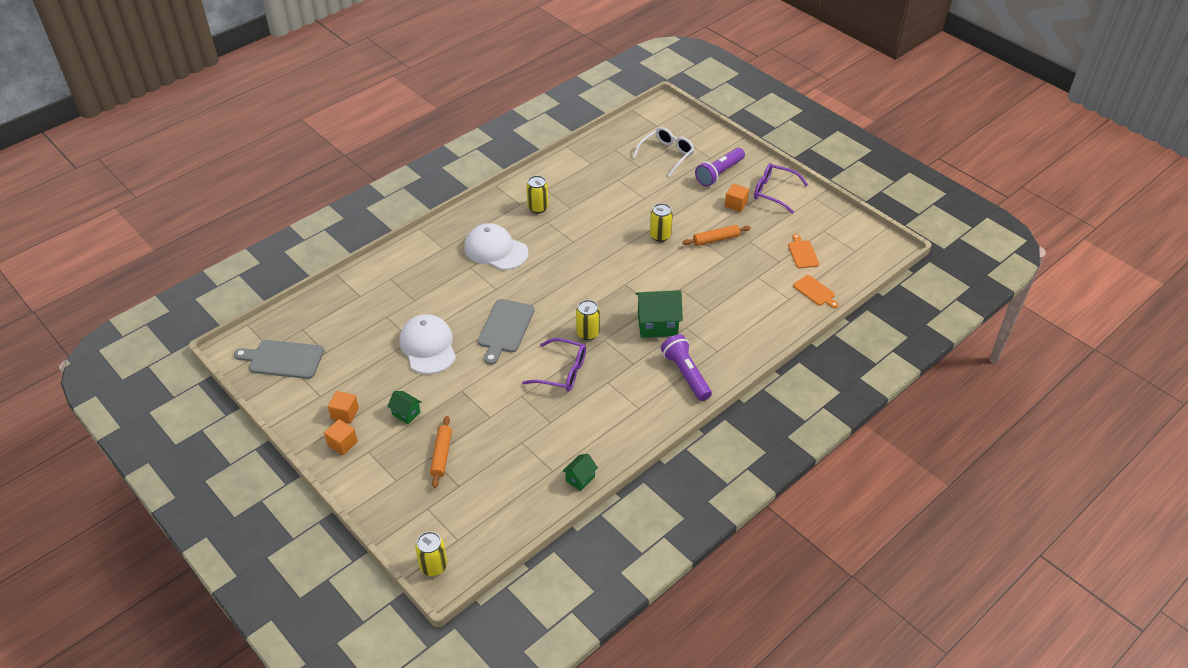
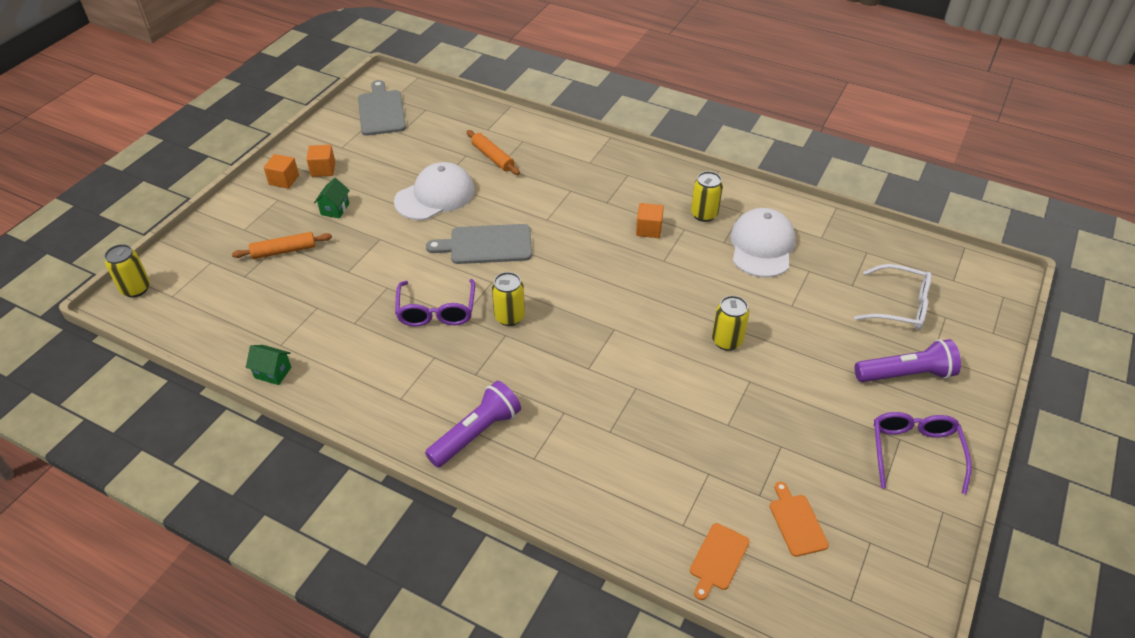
camera: 70 degrees right, 0 degrees up
(495, 250) = (610, 201): white cap -> white cap (762, 246)
(657, 325) = (555, 380): green house -> none
(716, 239) = (759, 404): orange rolling pin -> orange rolling pin (493, 157)
(719, 173) = (905, 374): purple flashlight -> purple flashlight turned 150 degrees clockwise
(736, 204) = (851, 410): orange cube -> orange cube (648, 229)
(802, 253) = (796, 522): orange cutting board -> orange cutting board turned 75 degrees counterclockwise

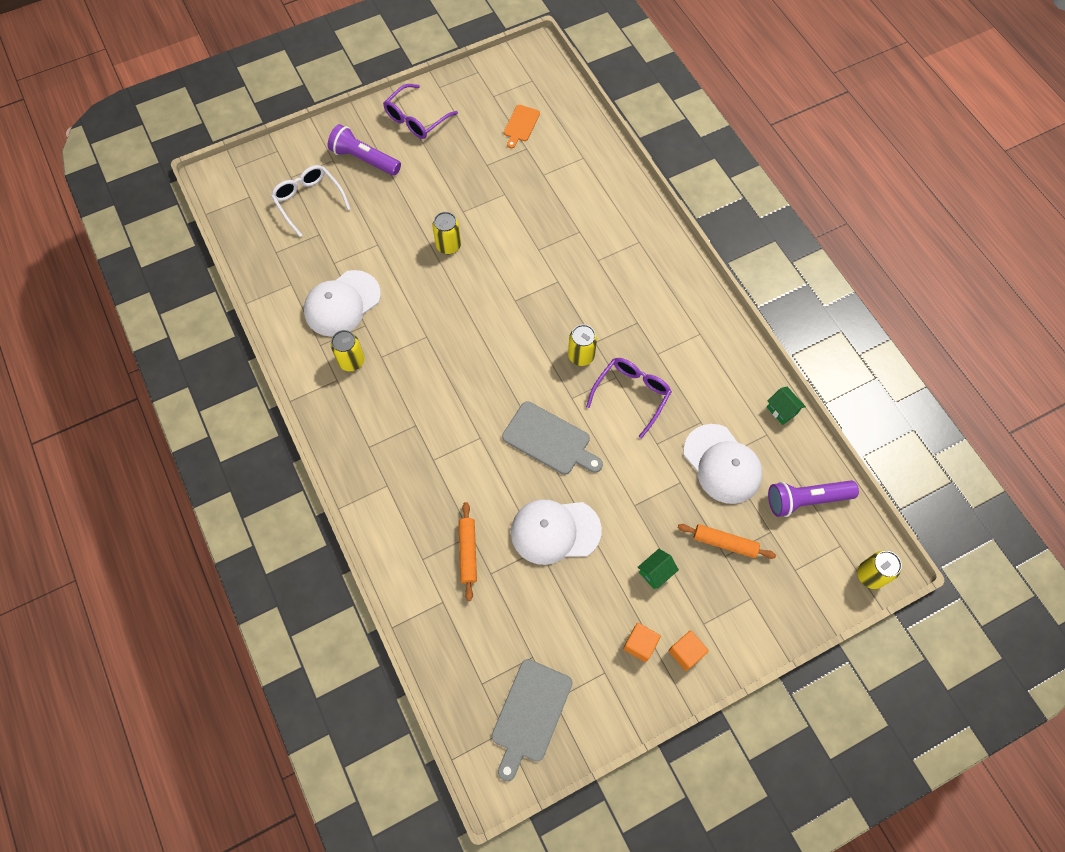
camera: 145 degrees left, 20 degrees up
(314, 301) = (722, 464): none -> white cap
(476, 433) = (664, 278): purple flashlight -> purple flashlight (806, 500)
(648, 229) = (409, 373): orange cube -> none
(718, 559) = (580, 132): orange cutting board -> none

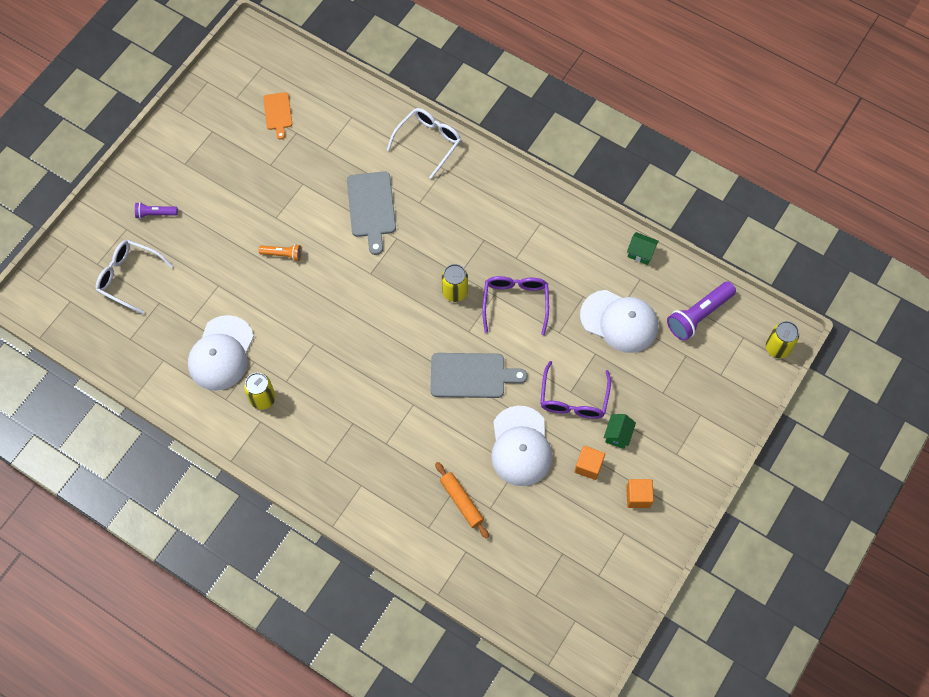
camera: 30 degrees left, 0 degrees up
(364, 159) = (155, 214): purple flashlight -> purple flashlight, size x0.56
(416, 119) = (179, 153): purple glasses -> purple glasses (573, 399)
(448, 245) = (282, 254): yellow can -> orange flashlight
(530, 714) = (587, 596): grey cutting board -> grey cutting board (371, 208)
(555, 531) = (520, 446): white cap -> white cap turned 60 degrees counterclockwise
(639, 211) = (429, 142): none -> white glasses
(686, 652) = (676, 483): orange cube -> orange cube (588, 466)
(724, 543) = (657, 383): orange rolling pin -> none

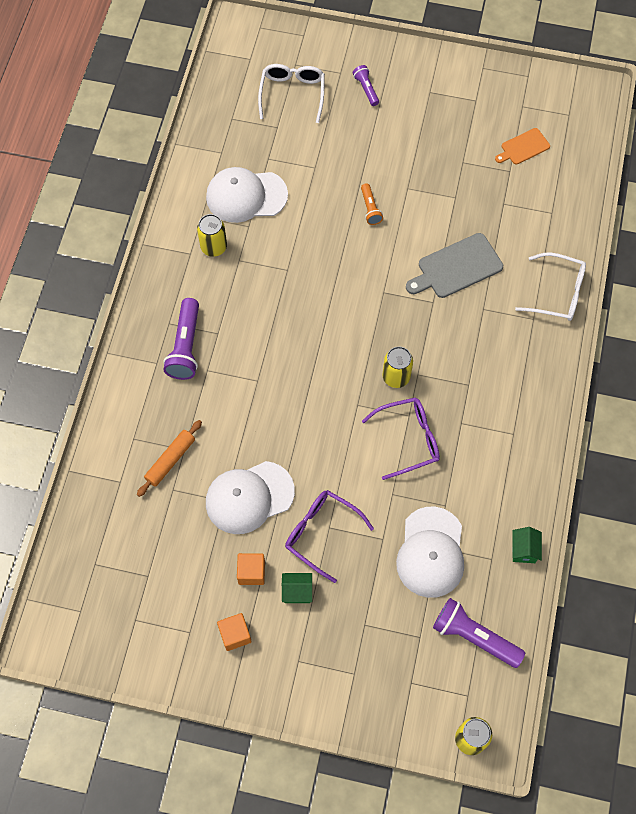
camera: 70 degrees right, 0 degrees up
(354, 454) = (186, 346): none -> purple flashlight
(471, 375) = (309, 424): grey cutting board -> none
(573, 399) = (321, 533): purple glasses -> purple glasses turned 45 degrees clockwise

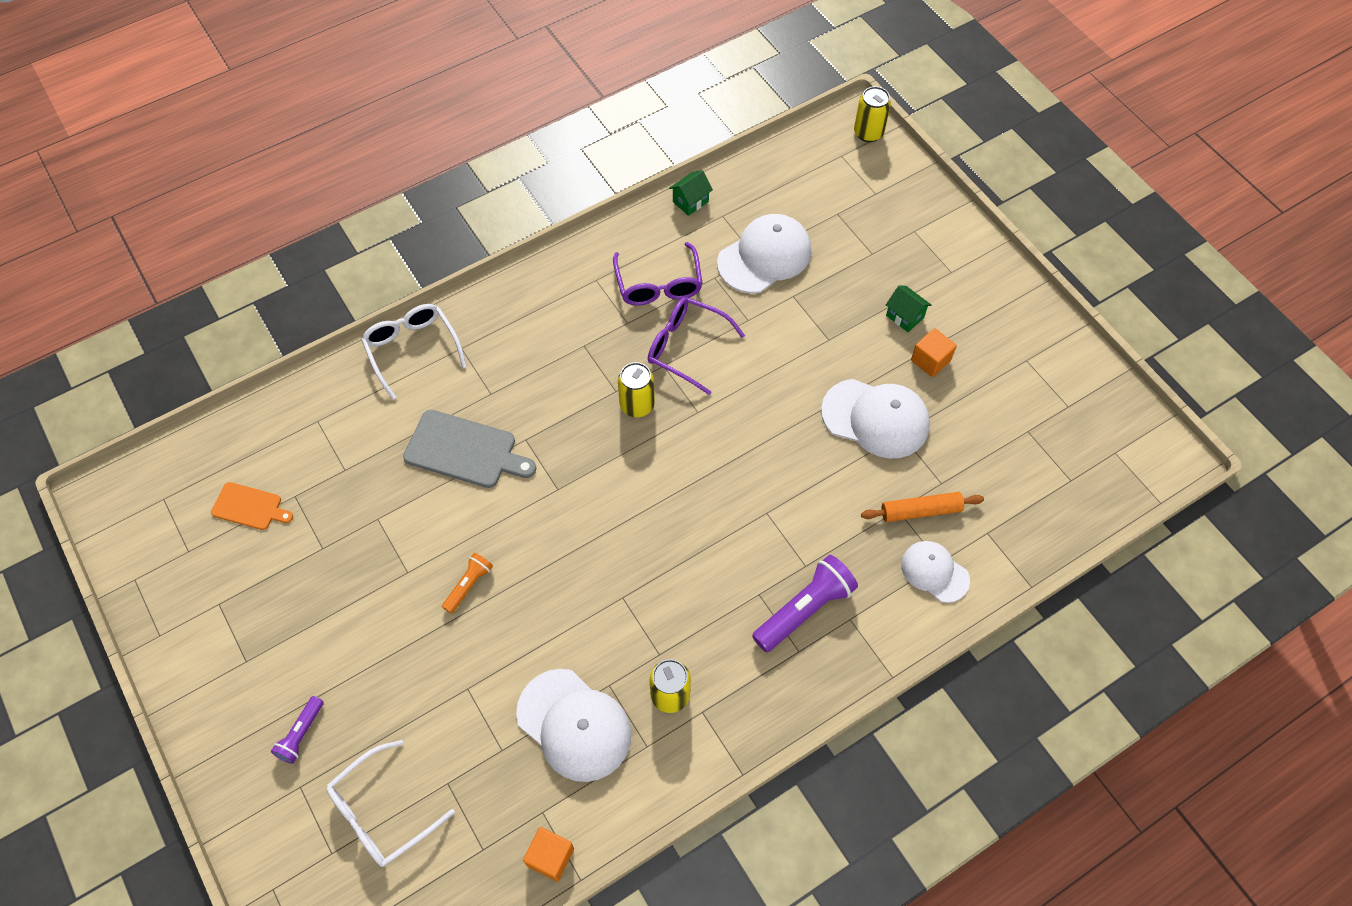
camera: 135 degrees left, 5 degrees down
(132, 430) = (934, 572): none -> white cap
(235, 634) = (988, 328): orange cube -> orange cube (550, 857)
(321, 533) = (840, 341): purple glasses -> purple glasses (659, 285)
(474, 637) = (795, 182): purple flashlight -> none

